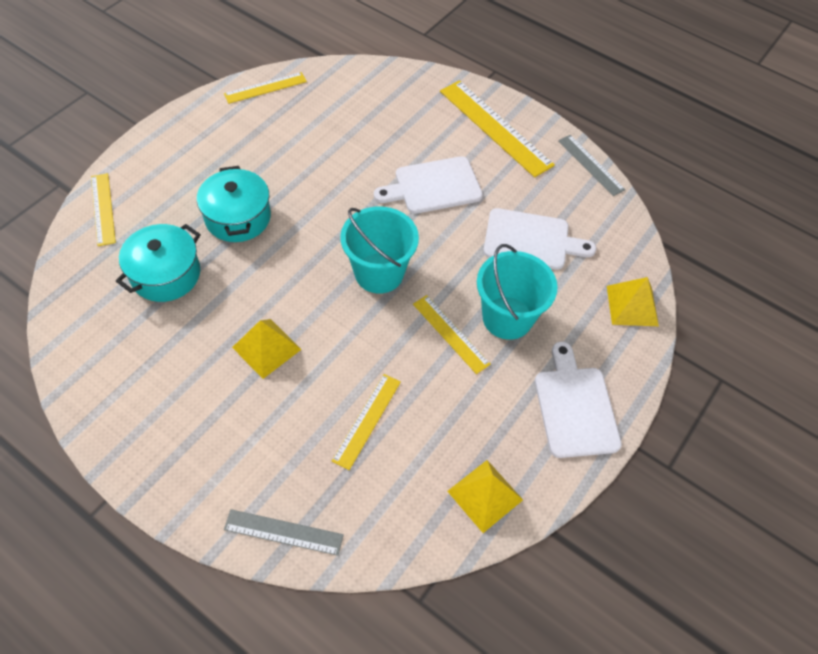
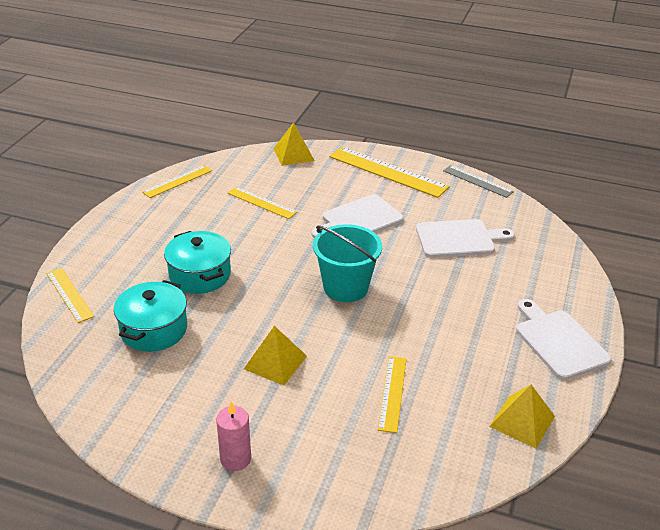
camera: 15 degrees left, 20 degrees down
(180, 452) = (235, 459): none -> pink candle
(283, 532) = (363, 494): grey ruler -> none
(450, 333) = (429, 315): yellow ruler -> yellow ruler (261, 203)
(507, 318) = (469, 294): turquoise bucket -> none
(632, 305) = (563, 264): yellow pyramid -> yellow pyramid (293, 154)

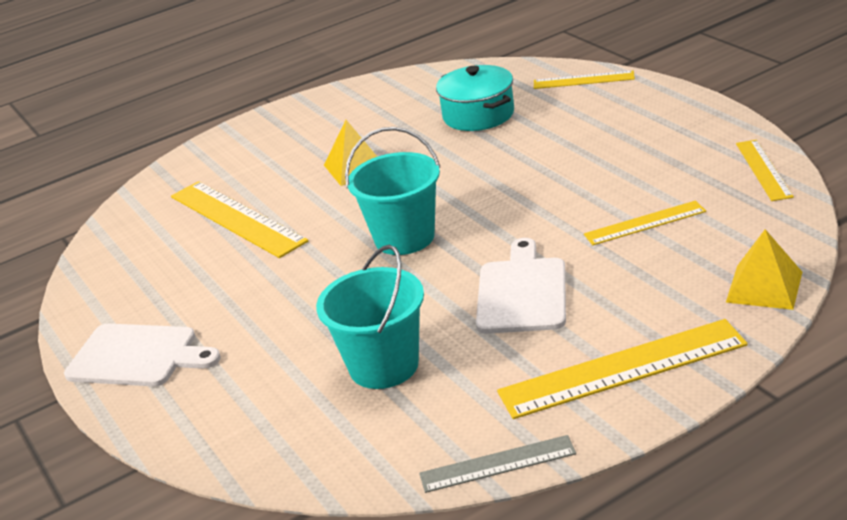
camera: 135 degrees right, 5 degrees down
(200, 275) = (535, 151): turquoise pot -> none
(235, 459) = (284, 128): pink candle -> none
(393, 393) = (236, 218): yellow ruler -> yellow ruler, size x1.74
(459, 239) = (384, 366): white cutting board -> turquoise bucket
(522, 421) = (107, 279): yellow pyramid -> none

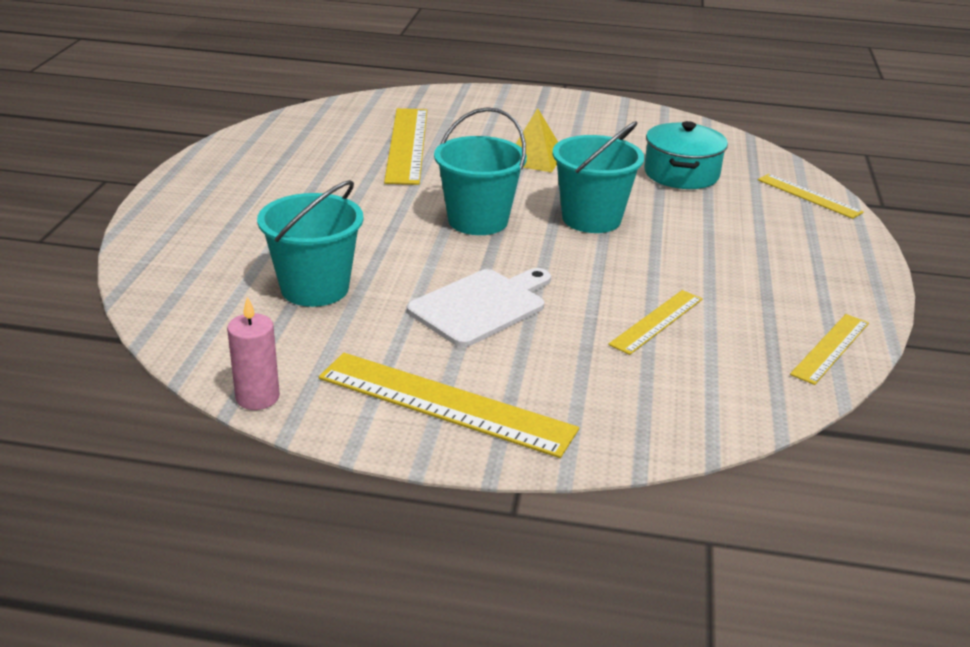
camera: 35 degrees right, 0 degrees up
(137, 356) = (211, 187): white cutting board -> none
(479, 184) = (591, 219): none -> turquoise bucket
(497, 464) = (257, 397): grey ruler -> pink candle
(644, 223) = (656, 321): yellow ruler -> yellow ruler turned 75 degrees counterclockwise
(764, 286) = (657, 429): yellow pyramid -> none

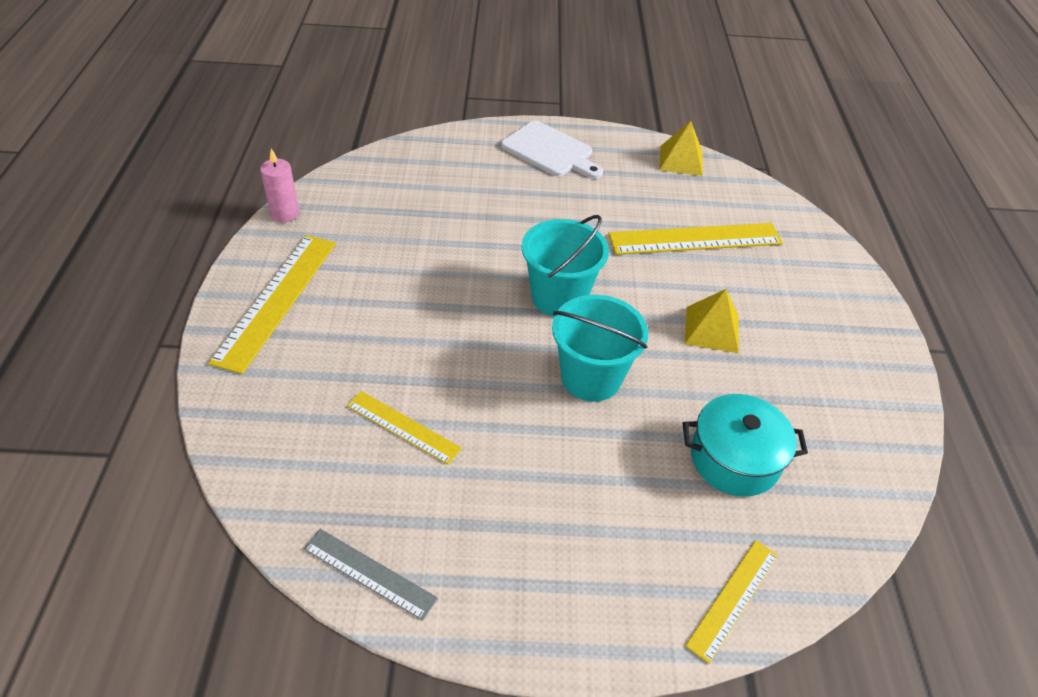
camera: 80 degrees right, 15 degrees up
(273, 131) = (681, 160): none -> yellow pyramid
(315, 288) = (423, 219): turquoise bucket -> none
(481, 306) = (412, 309): white cutting board -> white cutting board (550, 151)
(830, 348) = (369, 573): yellow ruler -> grey ruler

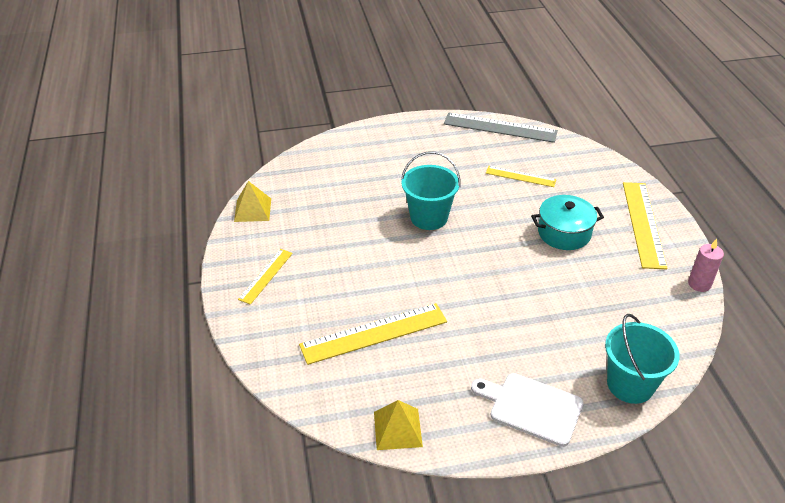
camera: 170 degrees right, 5 degrees down
(369, 573) = (500, 128): grey ruler -> grey ruler, size x1.74
(559, 297) = (466, 262): turquoise bucket -> turquoise bucket (630, 384)
(711, 329) = (356, 261): yellow pyramid -> yellow pyramid (253, 210)
(733, 598) = (340, 145): yellow ruler -> yellow ruler (266, 276)
(734, 459) = (340, 193): turquoise pot -> turquoise pot (564, 233)

